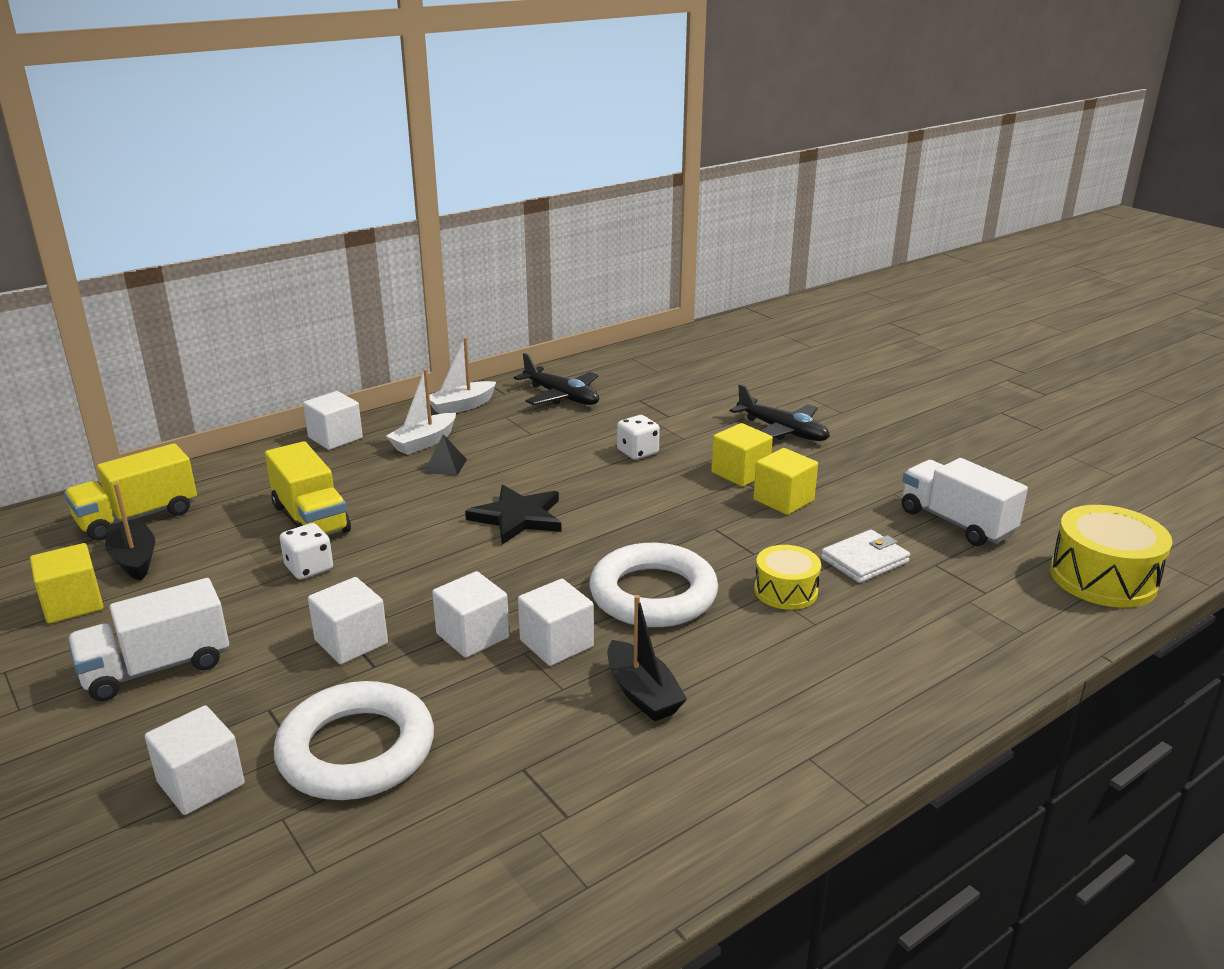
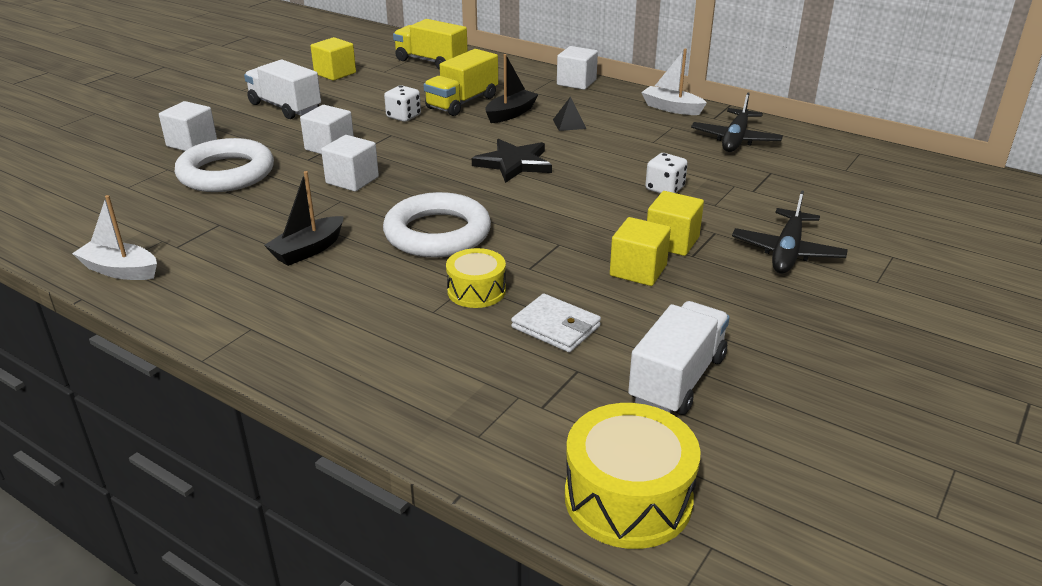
camera: 70 degrees right, 5 degrees up
(134, 559) = (386, 73): black boat -> black boat (510, 114)
(424, 442) = (598, 109): white boat -> white boat (120, 270)
(556, 643) = (355, 209): white cube -> none

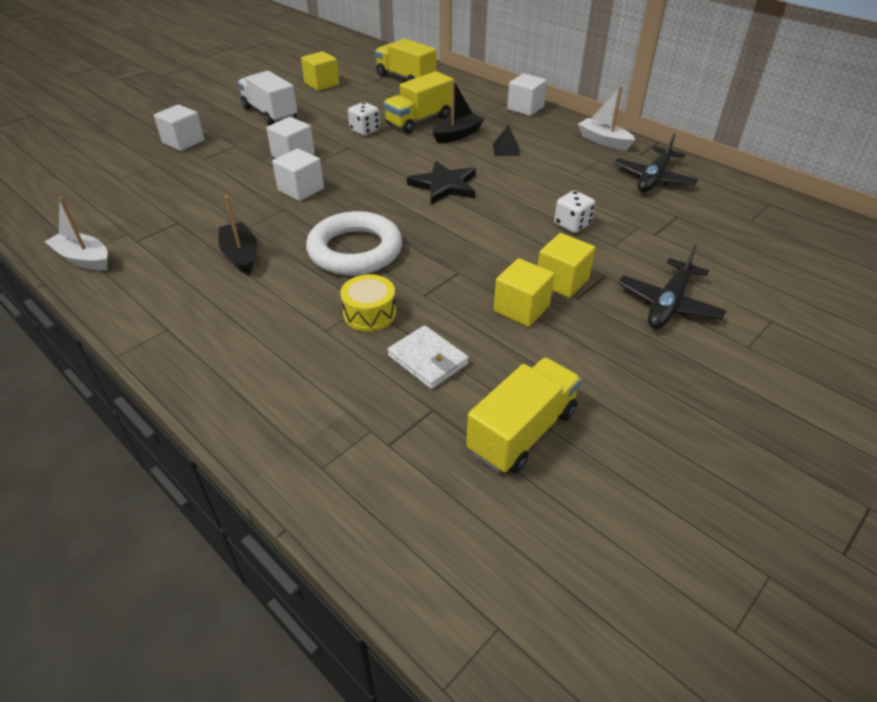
camera: 10 degrees right, 10 degrees up
(226, 173) = (200, 173): white ring -> none
(308, 250) = (241, 255): black boat -> black boat turned 105 degrees clockwise
(628, 498) = (435, 558): yellow drum -> none
(677, 379) = (522, 432): white truck -> yellow truck

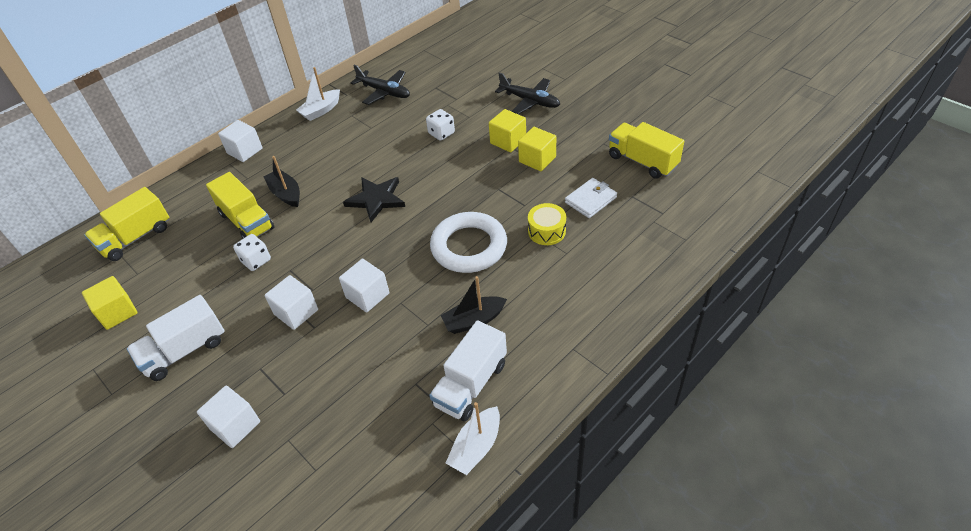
camera: 85 degrees left, 5 degrees up
(158, 255) = (471, 384): none -> white truck
(506, 149) = (321, 164): black pyramid -> none

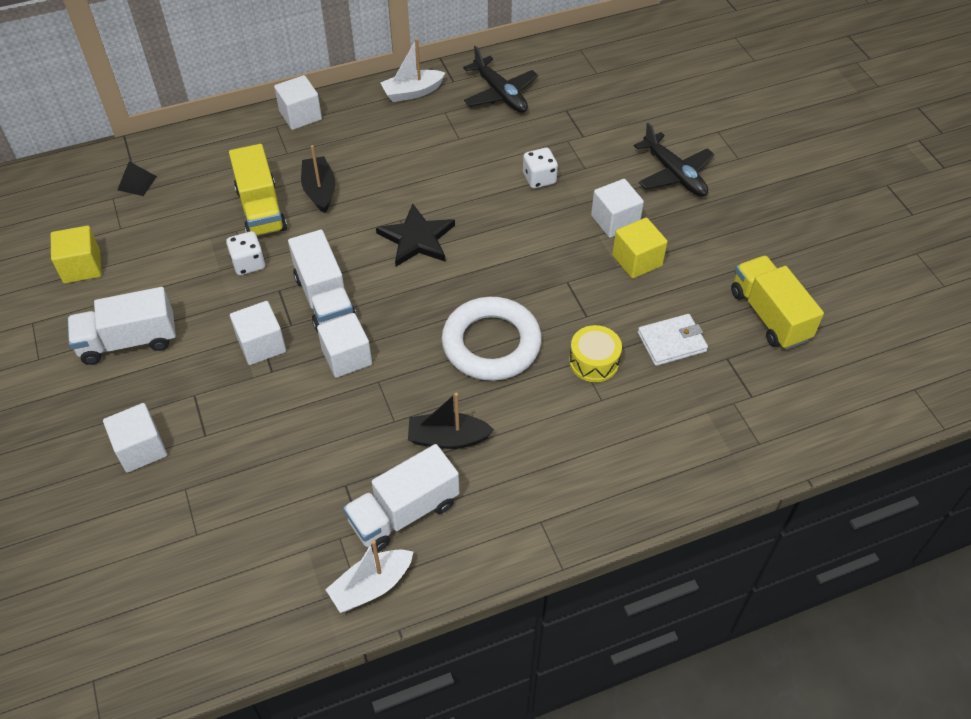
camera: 20 degrees right, 5 degrees up
(136, 238) = (137, 183): yellow truck -> black pyramid
(329, 262) = (325, 298): none -> white truck
(508, 141) = (615, 221): yellow cube -> white cube

